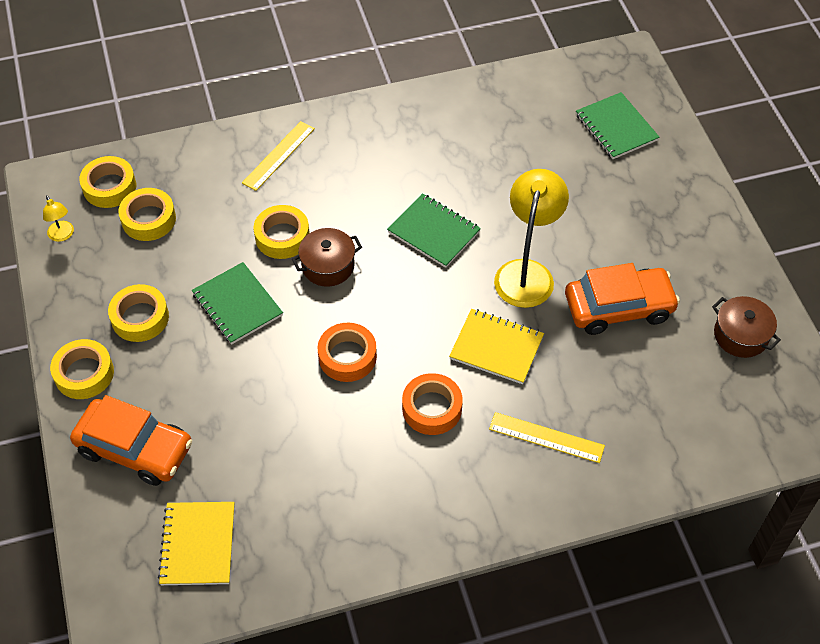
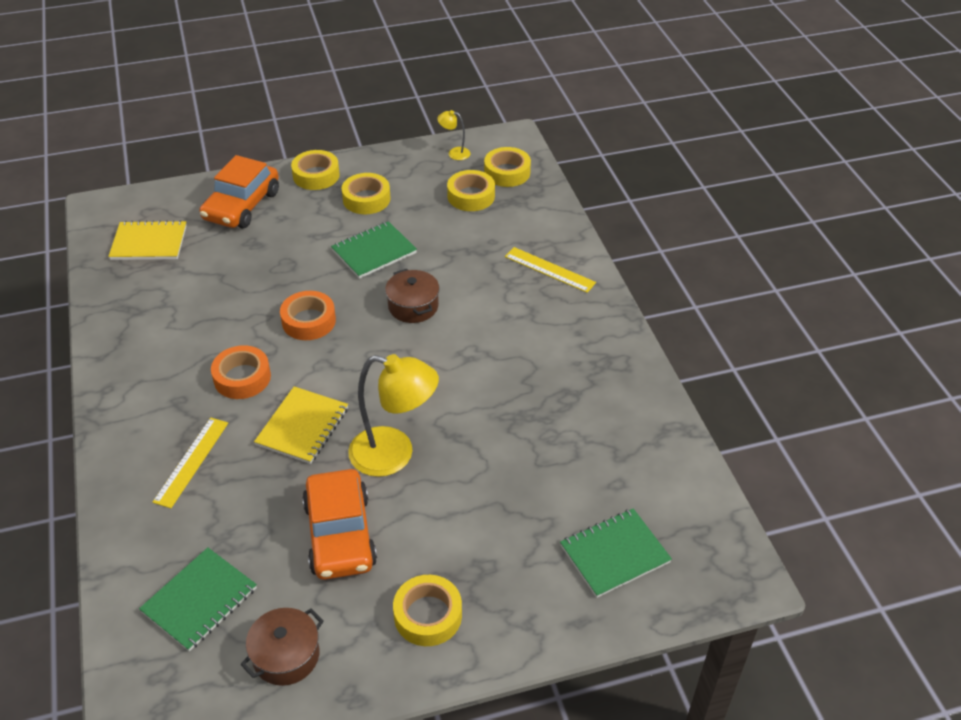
camera: 90 degrees right, 10 degrees down
(62, 235) = (454, 153): yellow lamp -> yellow lamp turned 45 degrees clockwise
(282, 237) = (449, 276): yellow tape -> yellow tape (428, 615)
(434, 232) = (452, 381): green notebook -> green notebook (200, 600)

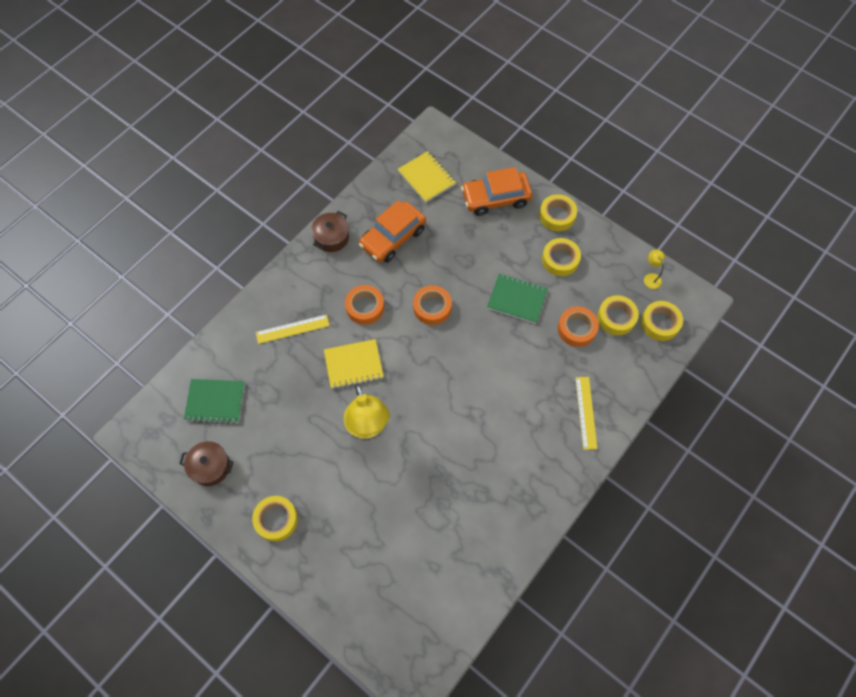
camera: 55 degrees right, 20 degrees up
(340, 534) = (297, 438): orange car -> orange car (392, 237)
(413, 306) = (488, 355): brown pot -> brown pot (331, 237)
(454, 228) = (576, 329): none -> orange tape
(614, 554) = (381, 596): green notebook -> none

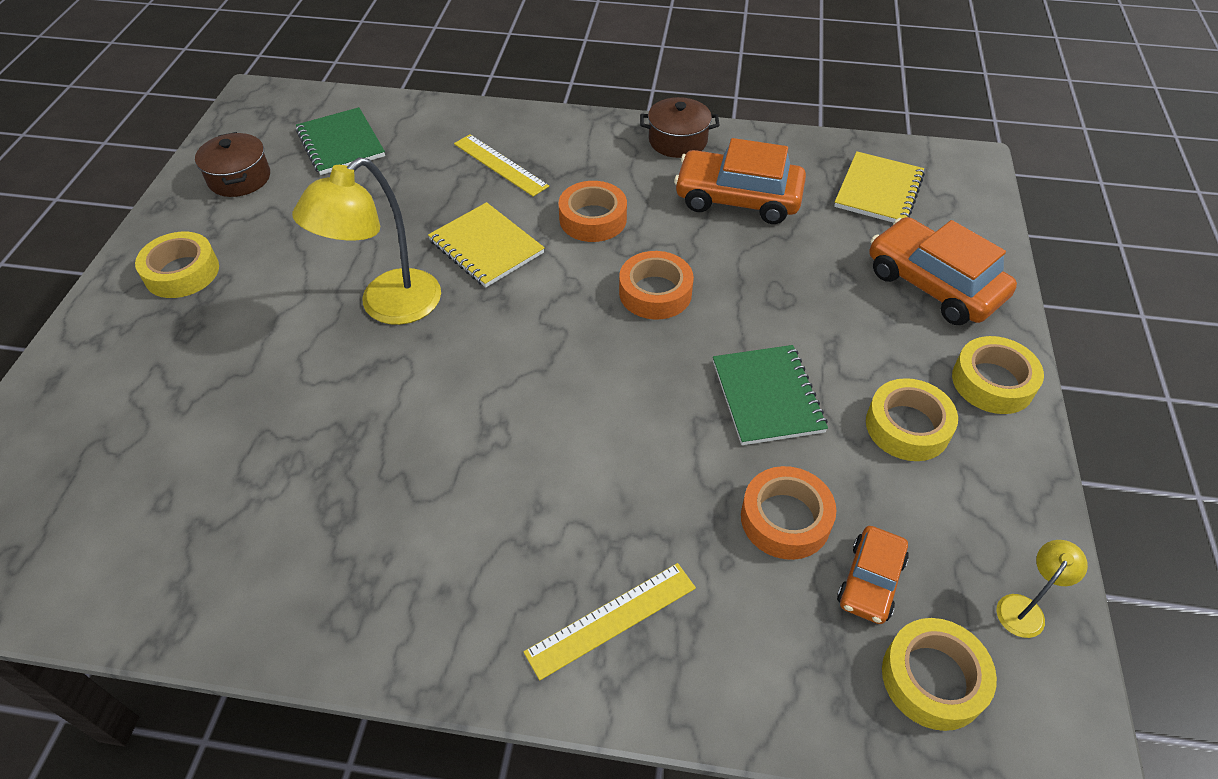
camera: 60 degrees right, 15 degrees down
(616, 318) = (870, 581): yellow tape -> orange car

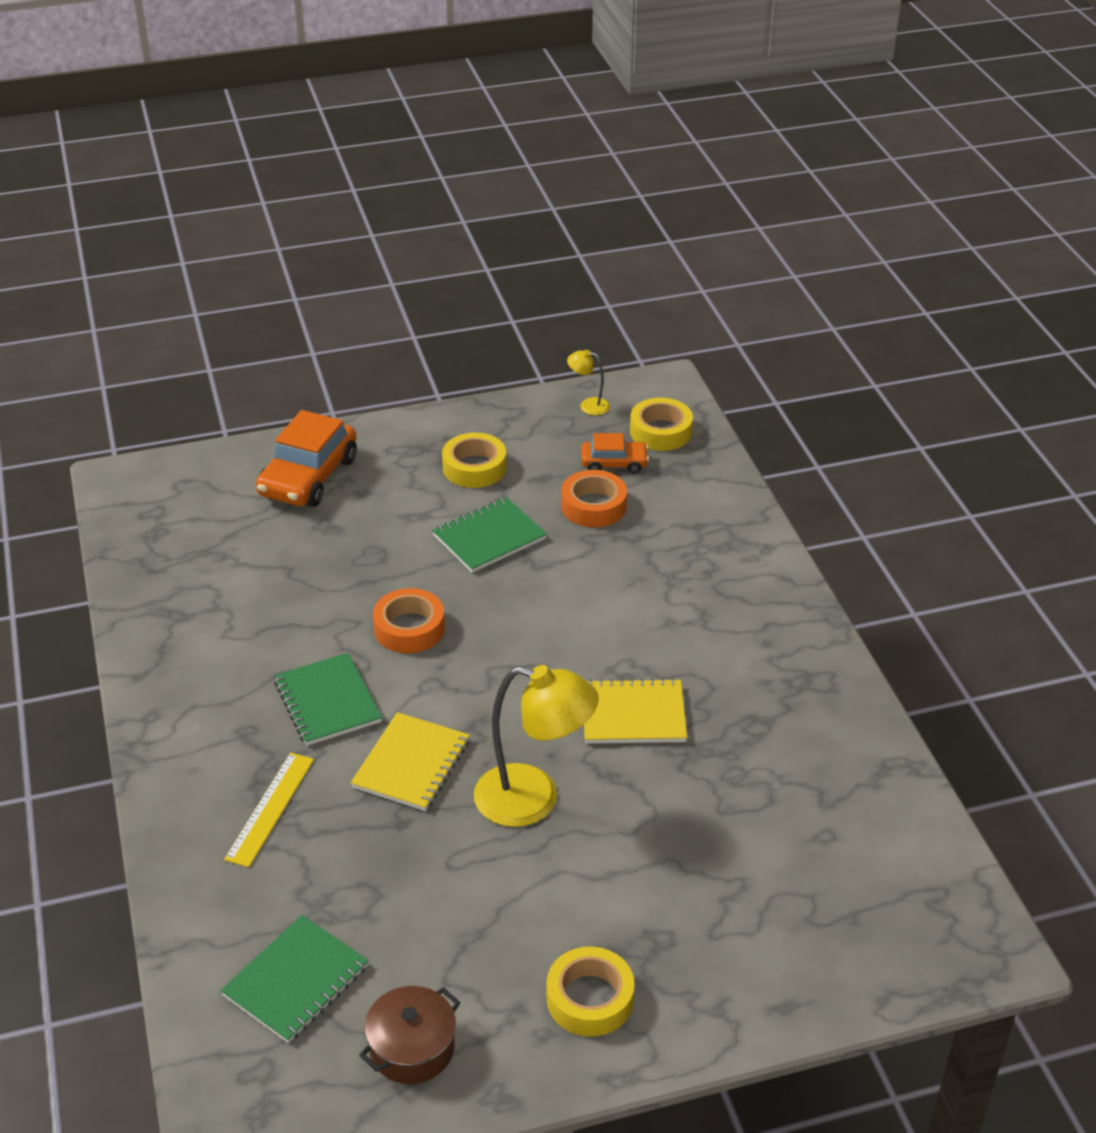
camera: 115 degrees left, 10 degrees down
(593, 219) = (327, 702): orange tape -> green notebook
(611, 620) = (724, 560): yellow ruler -> none
(678, 141) = (161, 680): brown pot -> none
(738, 198) = (244, 611): orange car -> none
(878, 191) = (189, 526): yellow notebook -> yellow notebook (633, 714)
(992, 382) = (404, 436): yellow tape -> none

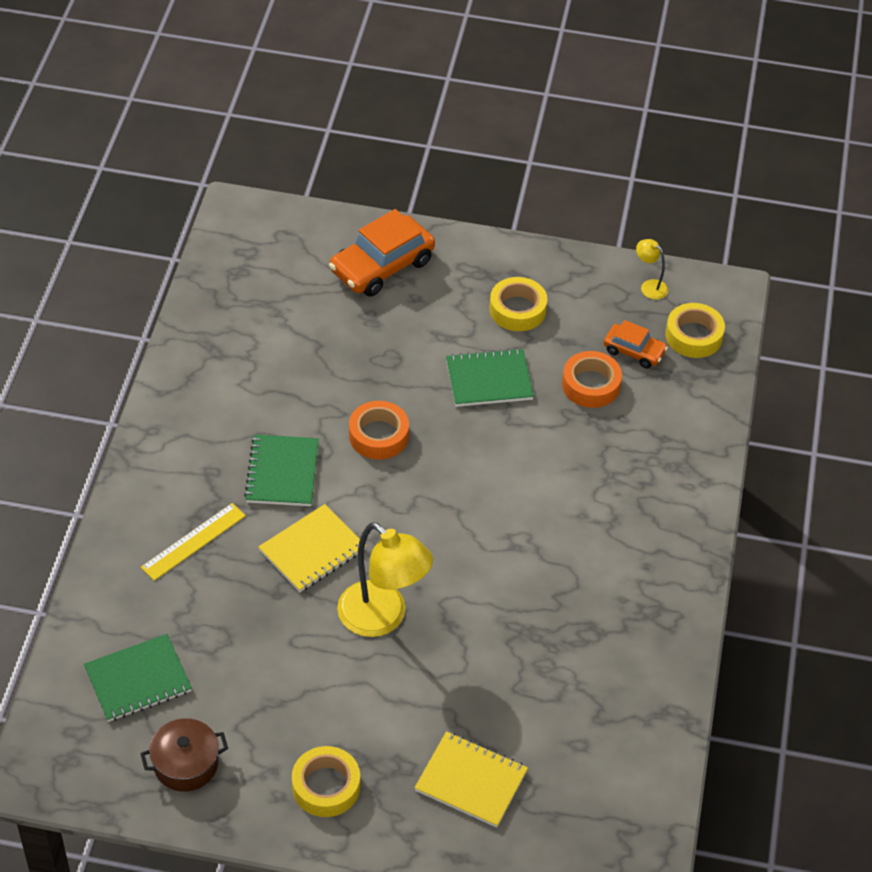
camera: 25 degrees right, 10 degrees up
(633, 714) = (501, 582): yellow notebook -> yellow notebook (471, 781)

